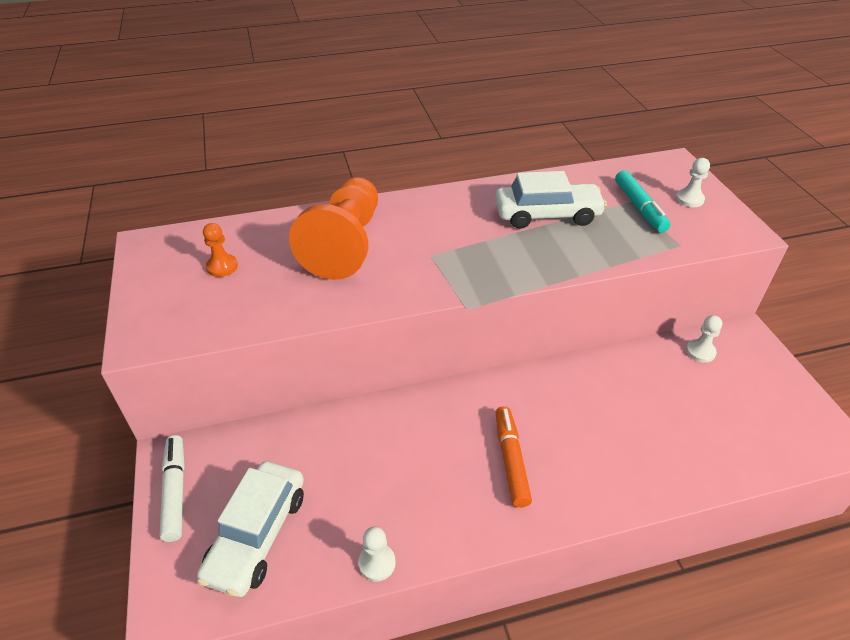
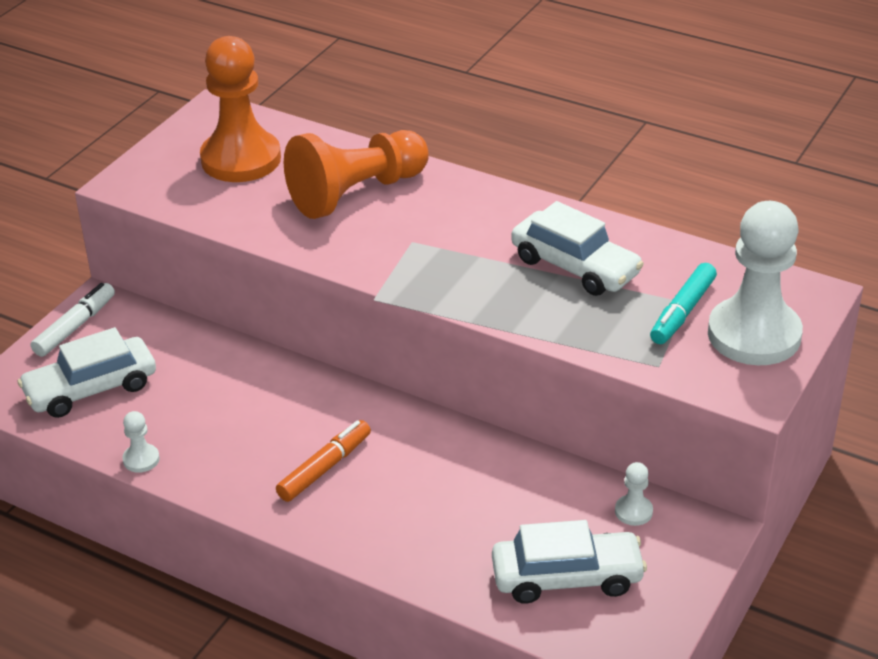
camera: 45 degrees right, 5 degrees down
(222, 267) = (241, 159): orange pawn -> orange pawn, size x2.47
(689, 199) = (754, 335): white pawn -> white pawn, size x2.47
(735, 419) = (567, 577): none -> white car

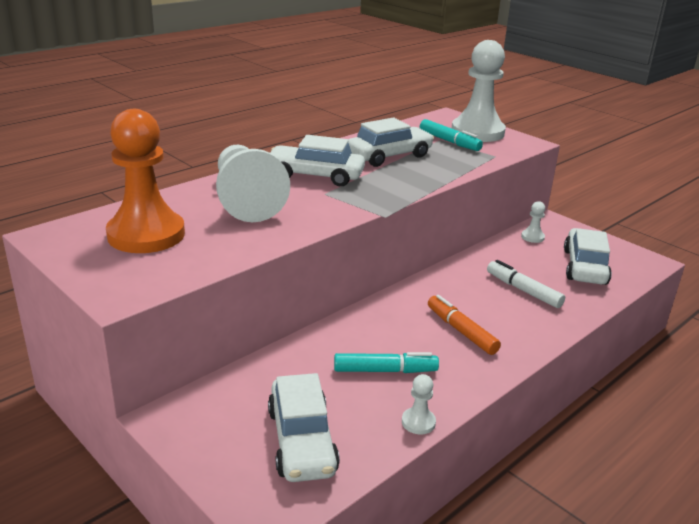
camera: 75 degrees left, 10 degrees down
(75, 327) = (194, 439): white marker -> white marker (523, 290)
(220, 420) = (385, 370): none -> turquoise marker
(357, 193) = (246, 200): orange pawn -> white pawn
(460, 222) = (315, 176): none -> white car

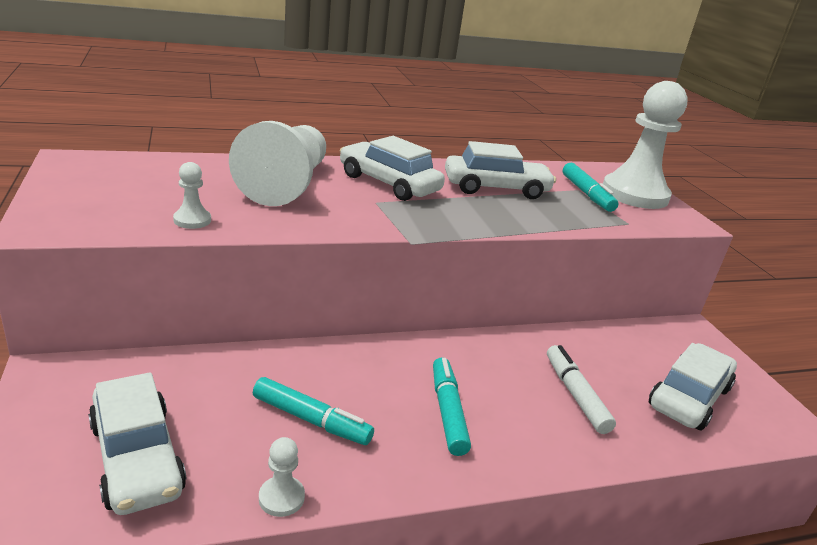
camera: 25 degrees right, 0 degrees up
(146, 235) = (150, 185): orange pawn -> none
(301, 441) = (136, 458): white car -> white car turned 45 degrees counterclockwise
(461, 331) = (447, 412): orange marker -> turquoise marker
(532, 237) = (648, 338): white pawn -> white pawn (192, 220)

